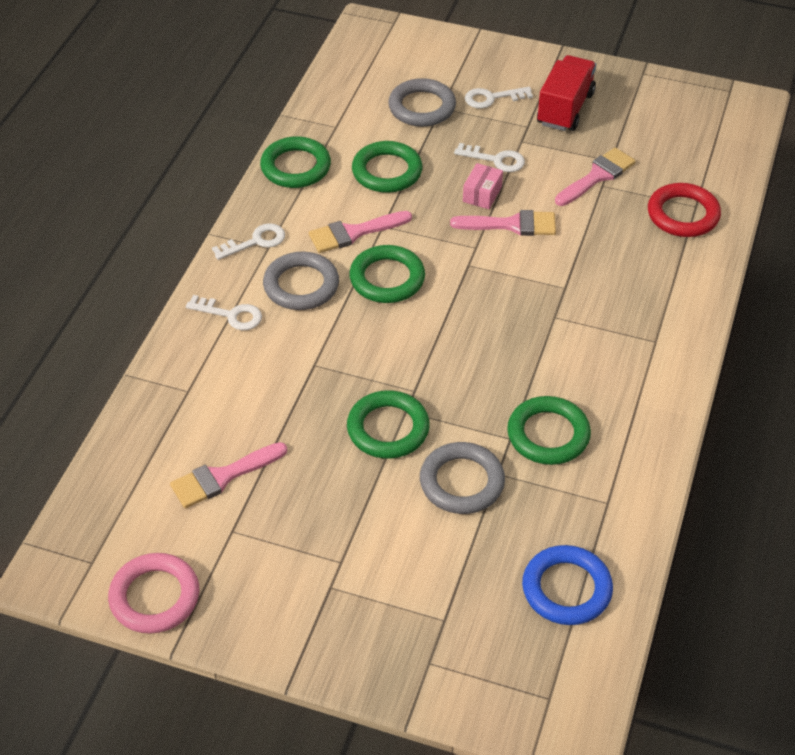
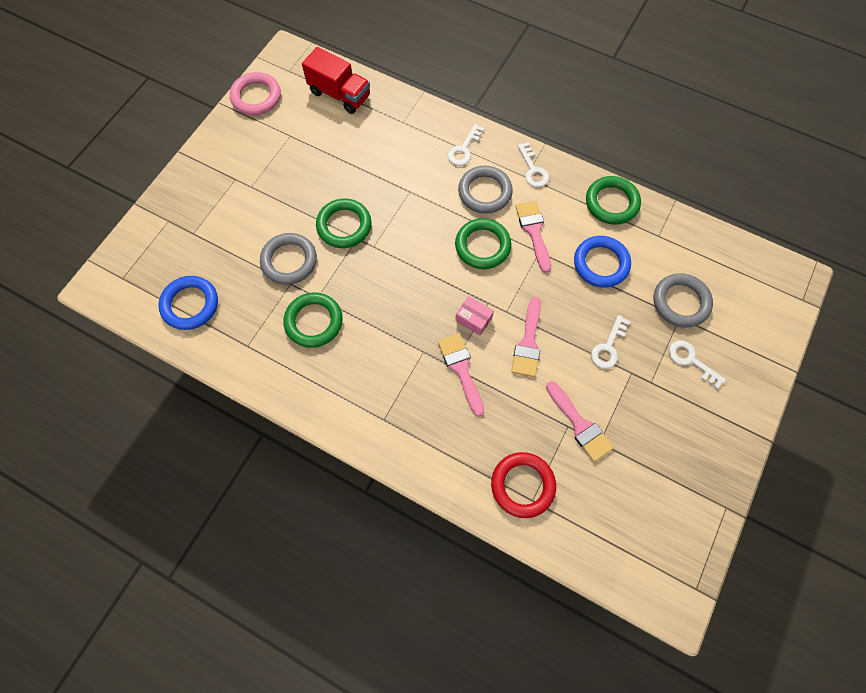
camera: 100 degrees right, 20 degrees up
(222, 477) = (330, 134): pink brush -> pink brush (461, 369)
(387, 171) = (601, 264): green ring -> blue ring
(482, 194) = (566, 328): pink box -> pink box (473, 319)
(492, 98) = (691, 361): white key -> white key turned 45 degrees counterclockwise
(565, 109) = (674, 420): red truck -> red truck (340, 94)

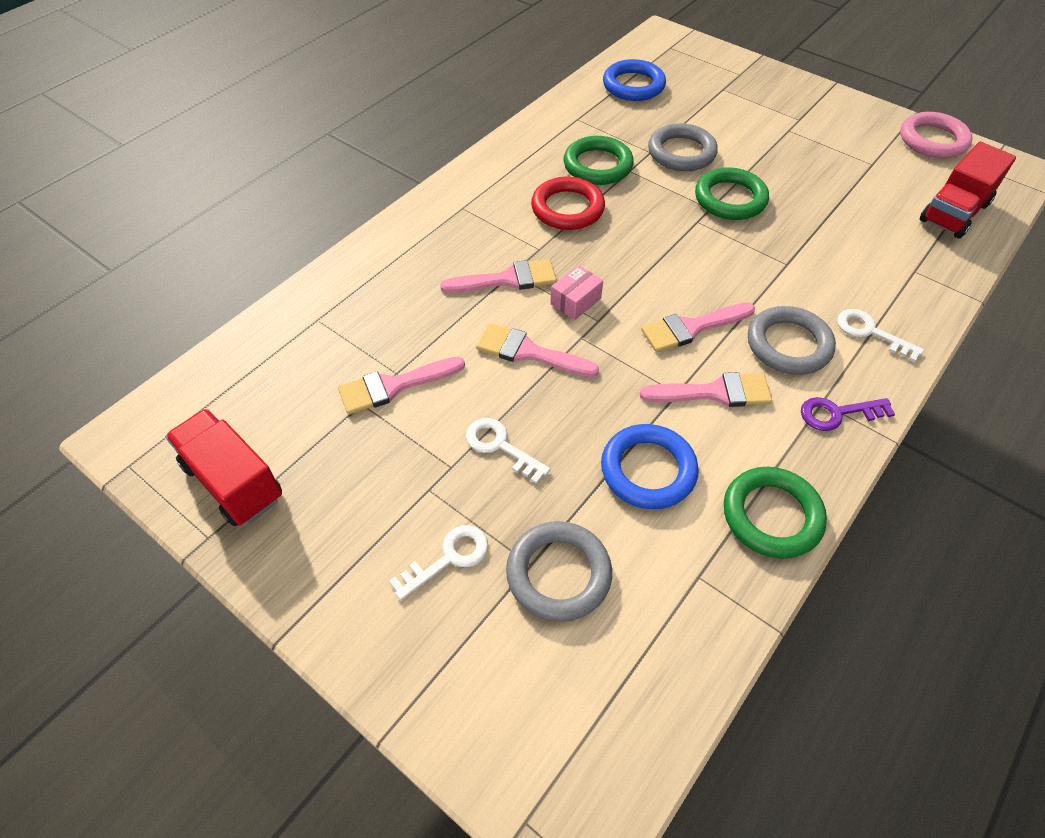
camera: 100 degrees right, 15 degrees down
(482, 246) = (691, 328): green ring -> pink brush
(522, 485) = (339, 313): red ring -> red ring (567, 208)
(533, 169) = (838, 413): white key -> purple key
(684, 507) = (233, 482): none -> red truck

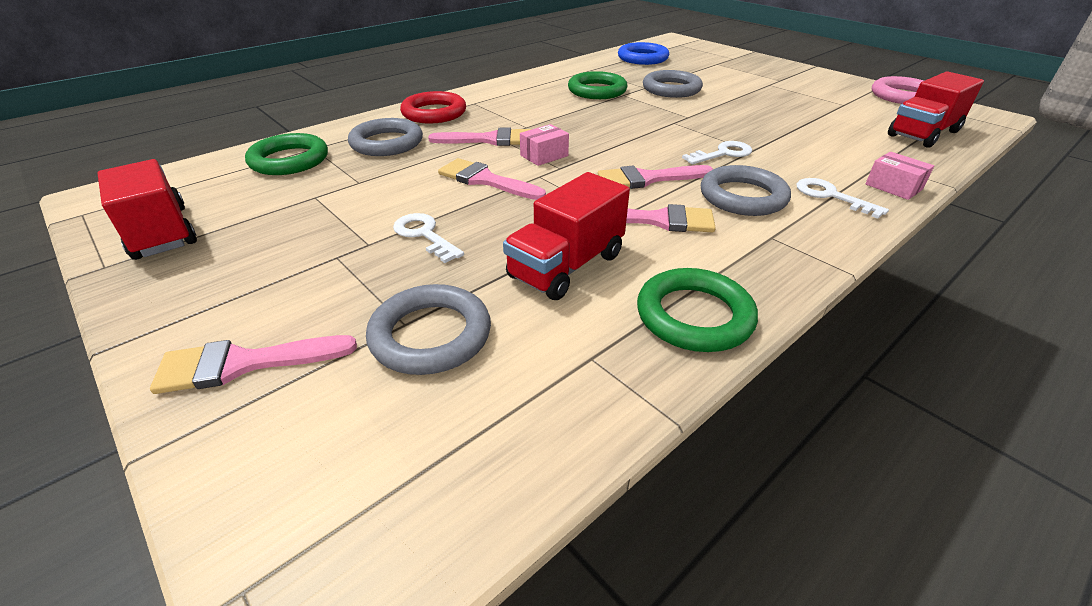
camera: 10 degrees right, 15 degrees down
(394, 386) = (350, 189): pink brush -> pink brush (244, 363)
(396, 300) = (387, 143): none -> grey ring
(448, 558) = (321, 308): white key -> white key (722, 154)
(567, 208) = (561, 109): red ring -> red ring (434, 113)
(648, 470) = (566, 266): blue ring -> red truck
(730, 199) = (707, 113): green ring -> green ring (289, 160)
(838, 413) = (787, 246): purple key -> none
(927, 309) = (893, 187): none -> pink box

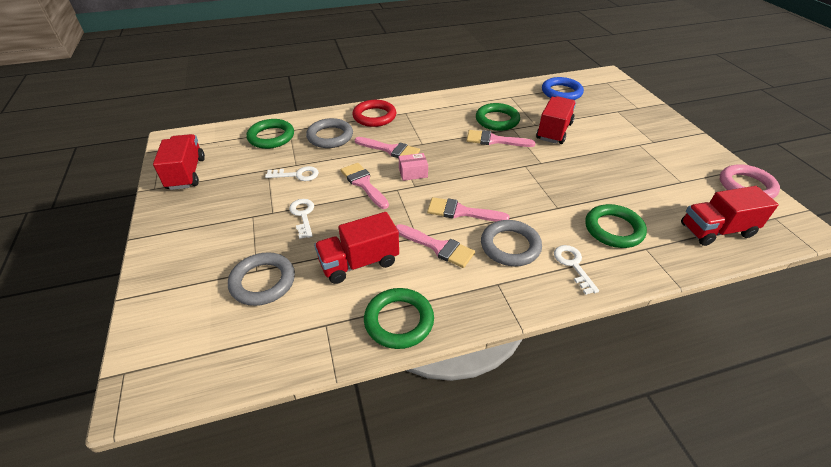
camera: 25 degrees right, 5 degrees up
(244, 363) = (179, 267): pink brush -> pink brush (494, 140)
(671, 89) = (554, 131): grey ring -> red truck
(722, 154) = (532, 205): white key -> white key (297, 175)
(831, 155) = (613, 229): none -> green ring
(893, 187) = (630, 272): pink box -> none

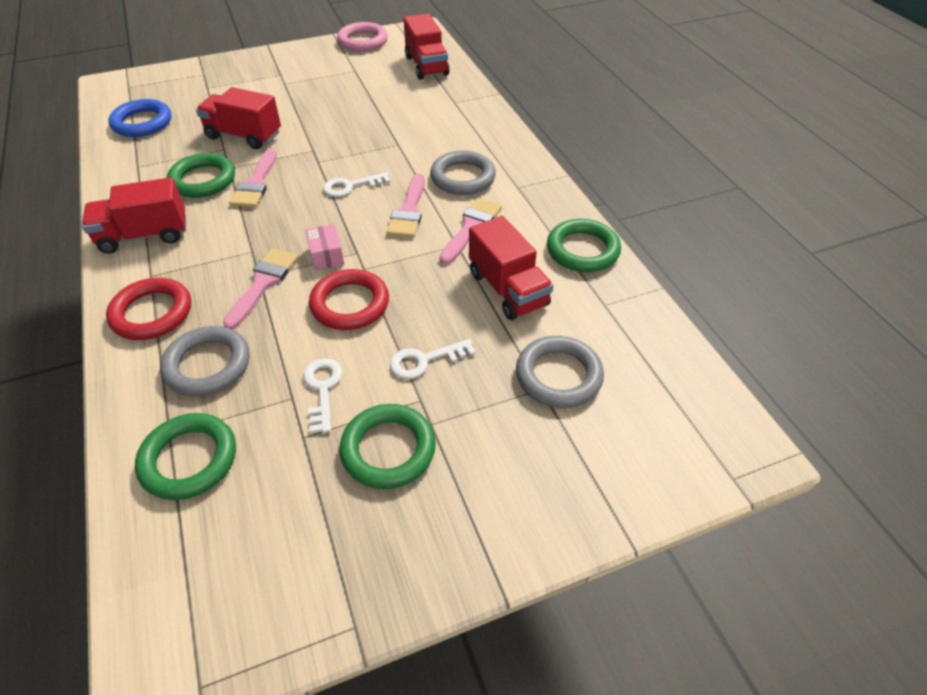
camera: 95 degrees left, 5 degrees up
(186, 173) = (305, 580): red truck -> red truck (144, 235)
(363, 184) = (350, 304): pink brush -> red ring
(573, 265) = (484, 142): white key -> white key (351, 186)
(613, 229) = (430, 115): green ring -> green ring (388, 449)

